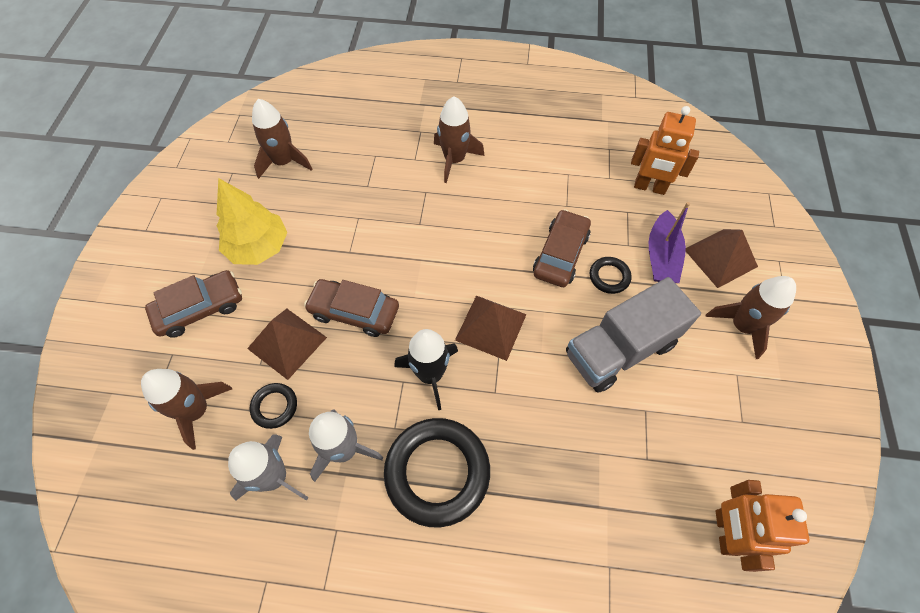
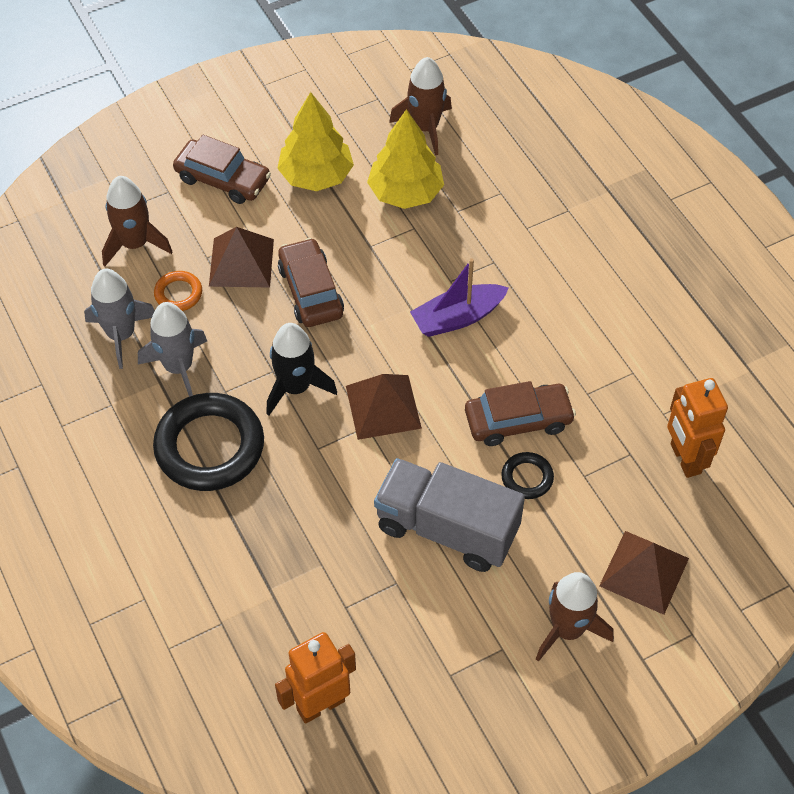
camera: 55 degrees right, 5 degrees down
(274, 406) = (178, 294): black ring -> orange ring
(325, 205) = (405, 193): none -> yellow tree
(454, 160) = (557, 261): brown rocket -> none
(661, 256) = (596, 514): purple boat -> purple boat (458, 318)

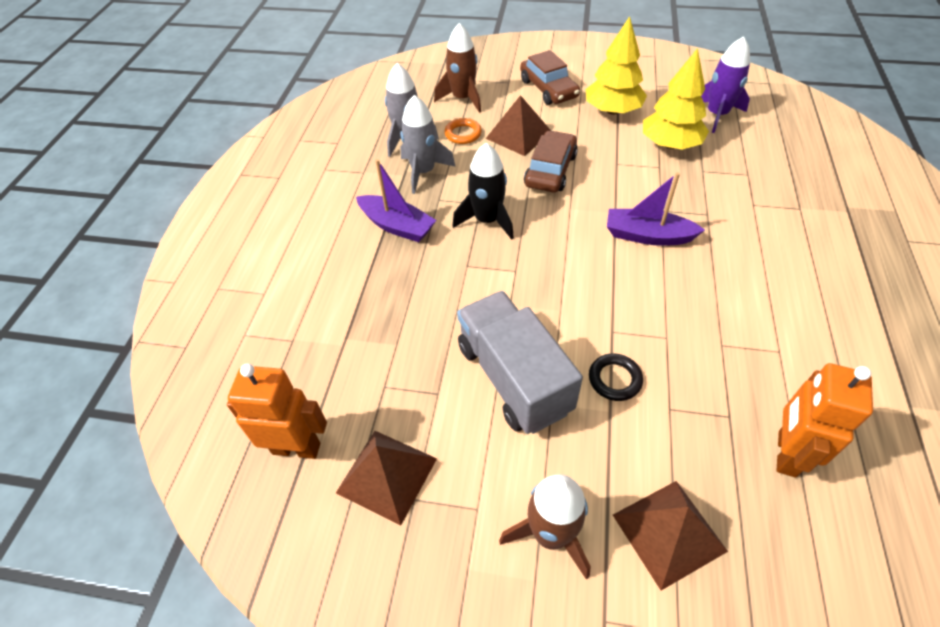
camera: 40 degrees right, 5 degrees down
(209, 447) = (397, 226): black ring -> purple boat
(383, 406) = (538, 264): brown pyramid -> brown pyramid (387, 475)
(425, 128) = (716, 115): brown rocket -> purple rocket
(518, 420) = (641, 331): brown car -> none

